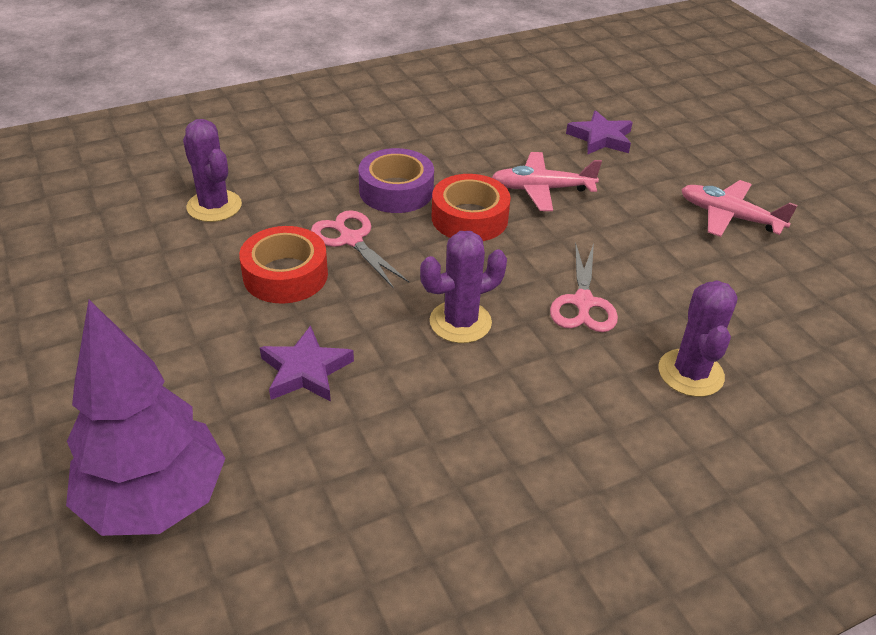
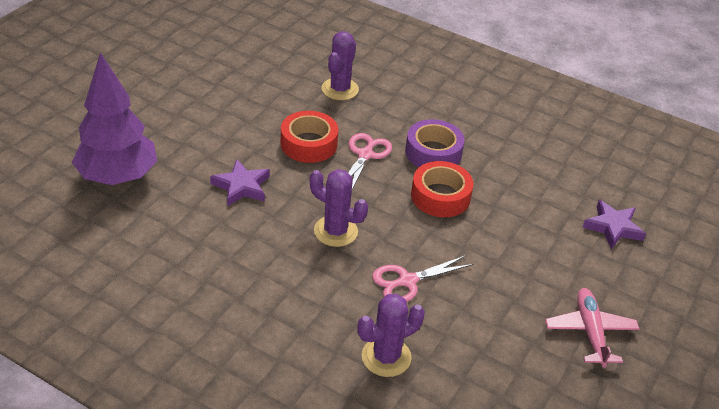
camera: 55 degrees right, 0 degrees up
(541, 189) = (510, 218): pink plane -> none

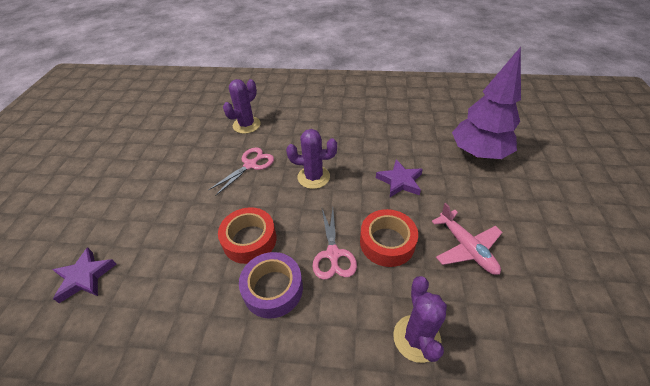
camera: 160 degrees right, 5 degrees up
(590, 332) = (122, 180): pink plane -> pink plane (466, 248)

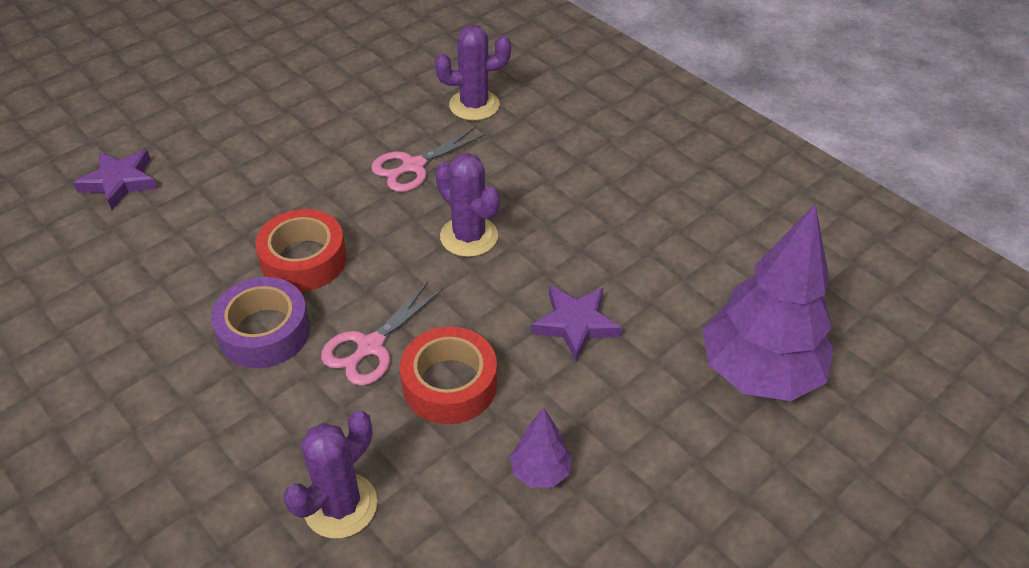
camera: 40 degrees right, 0 degrees up
(250, 165) = (413, 166): pink scissors -> pink scissors turned 150 degrees clockwise
(466, 248) = (540, 471): pink plane -> purple tree

